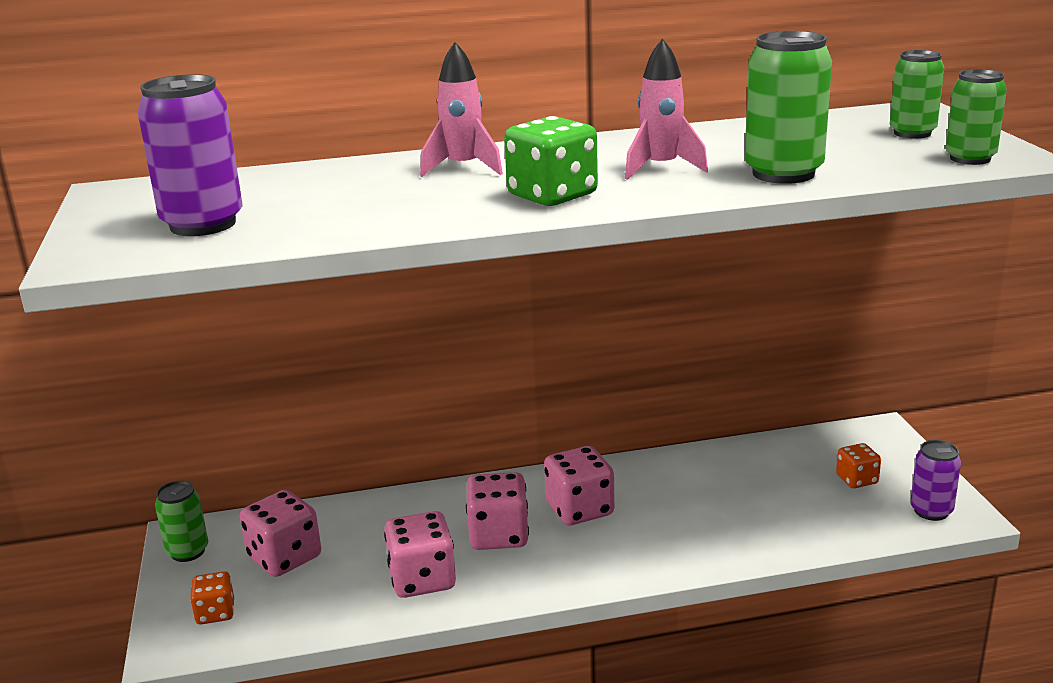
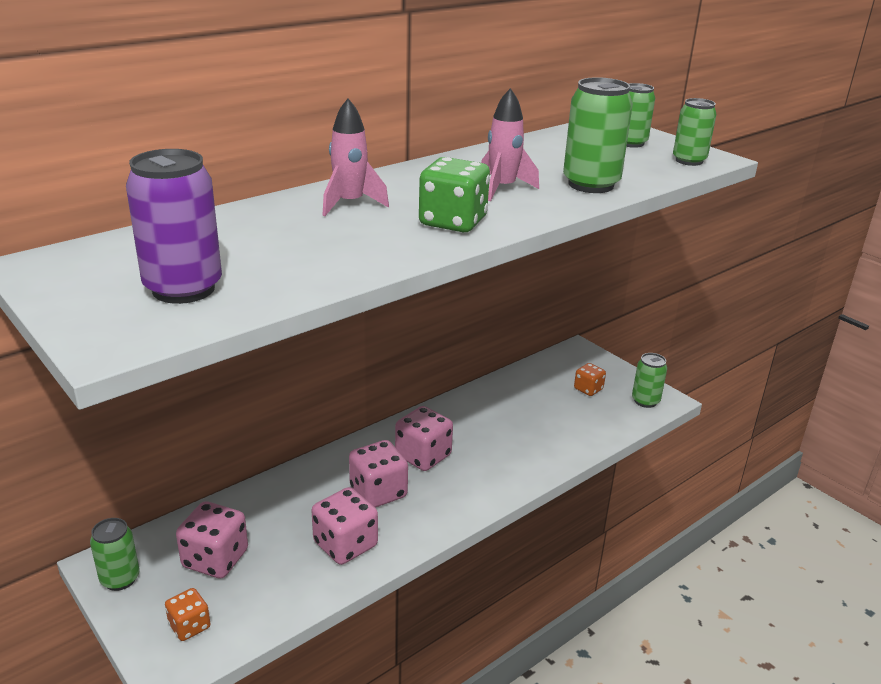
camera: 30 degrees left, 5 degrees up
(931, 511) = (645, 401): purple can -> green can

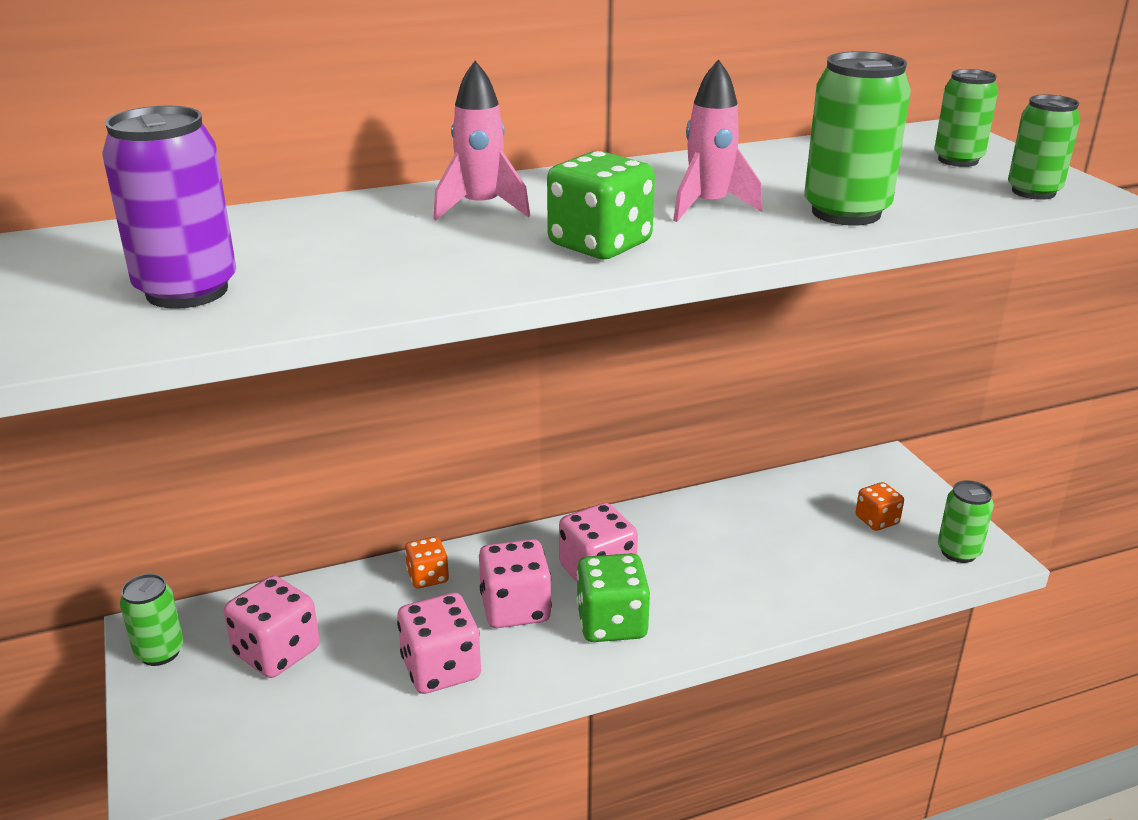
camera: 20 degrees right, 0 degrees up
(189, 626) = (208, 729): orange dice -> orange dice (428, 577)
(449, 489) = (611, 623): none -> green dice

